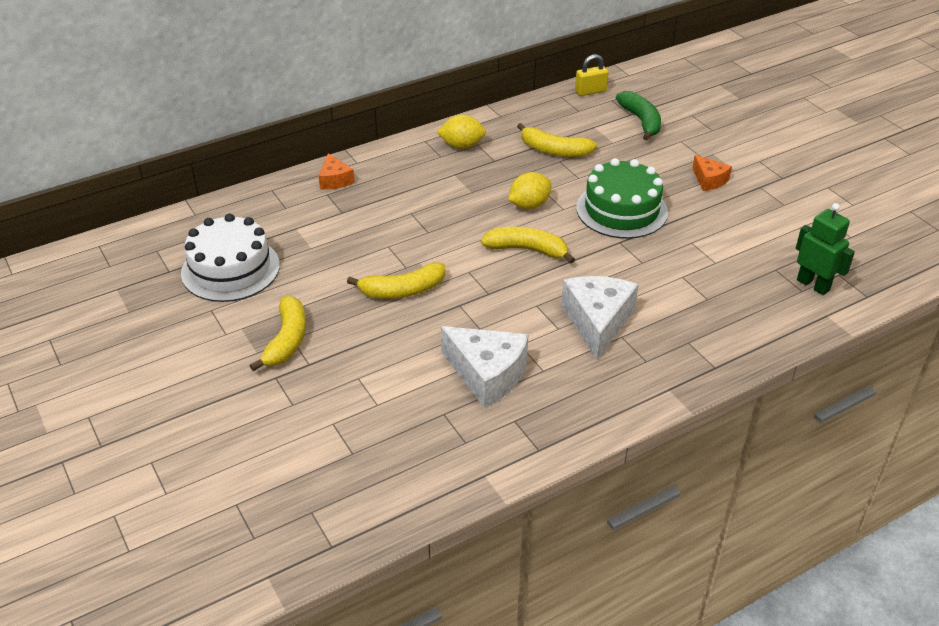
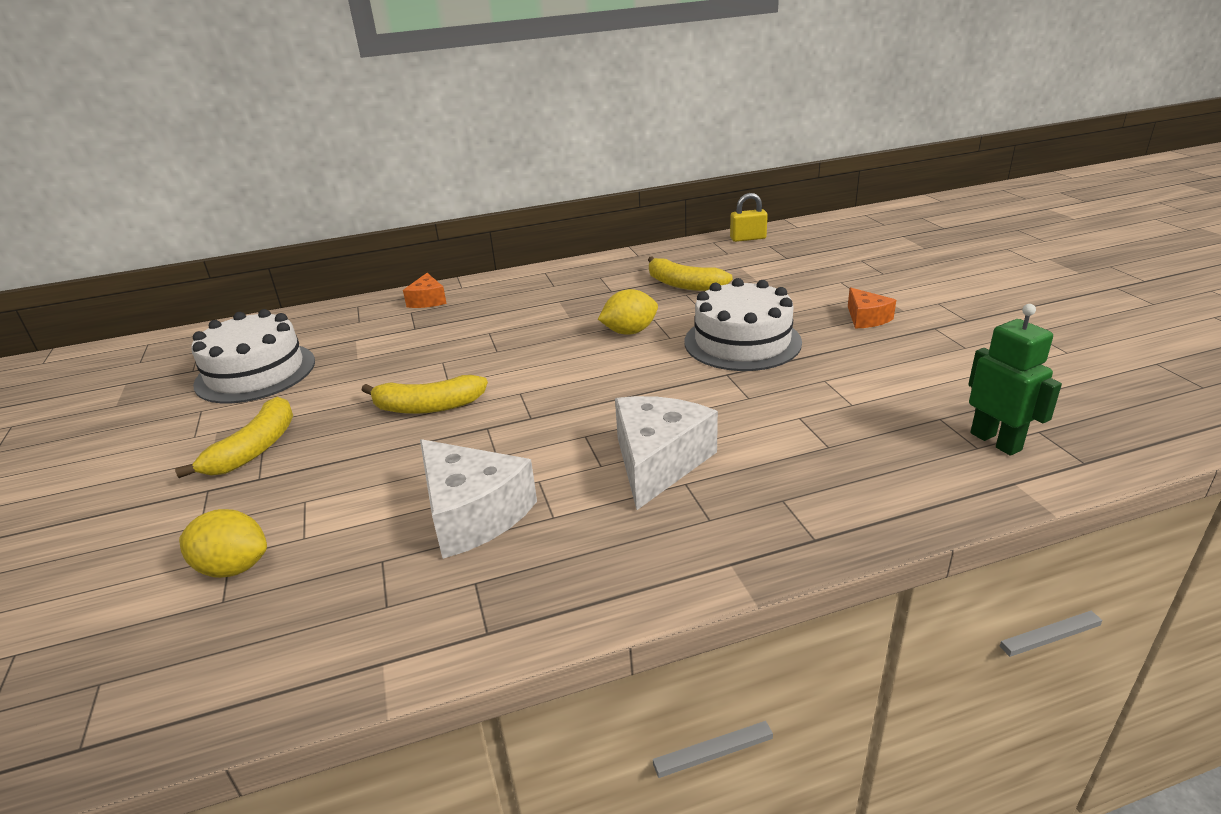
camera: 15 degrees right, 10 degrees down
(462, 146) = (582, 277): yellow lemon -> yellow lemon (233, 567)
(527, 250) = (604, 375): yellow banana -> none
(621, 210) = (742, 342): green cake -> white cake
(641, 121) = (797, 263): green banana -> none

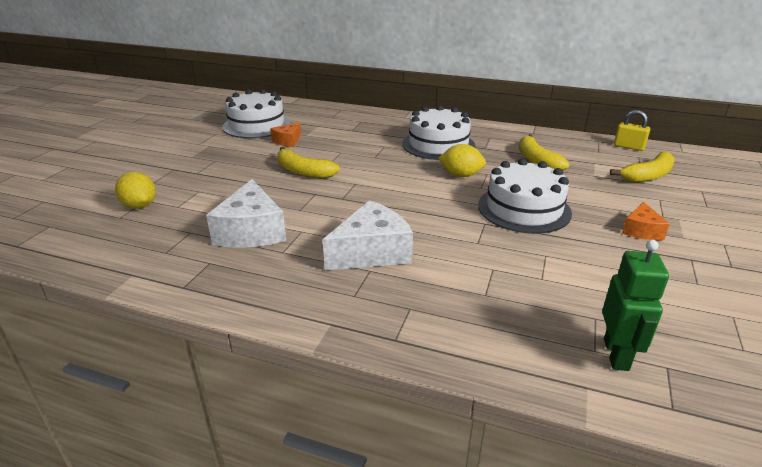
camera: 35 degrees right, 0 degrees up
(254, 449) = (211, 159): yellow banana -> yellow banana (647, 176)
(427, 300) = (377, 118): orange cheese -> orange cheese (288, 141)
(554, 306) = (438, 144): none -> white cake

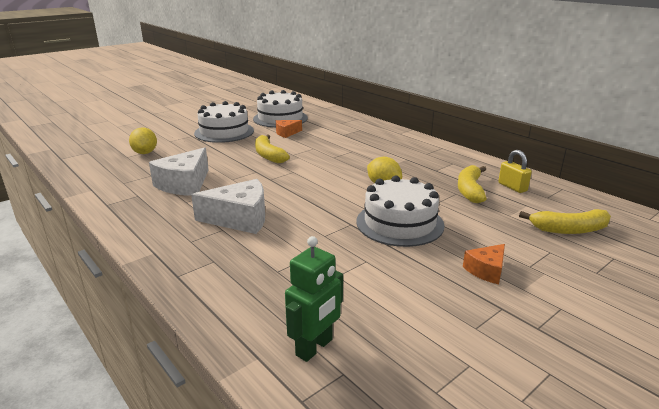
camera: 30 degrees right, 5 degrees down
(438, 144) = (398, 159): white cake -> white cake (224, 132)
(628, 147) = (588, 201): yellow padlock -> yellow padlock (512, 187)

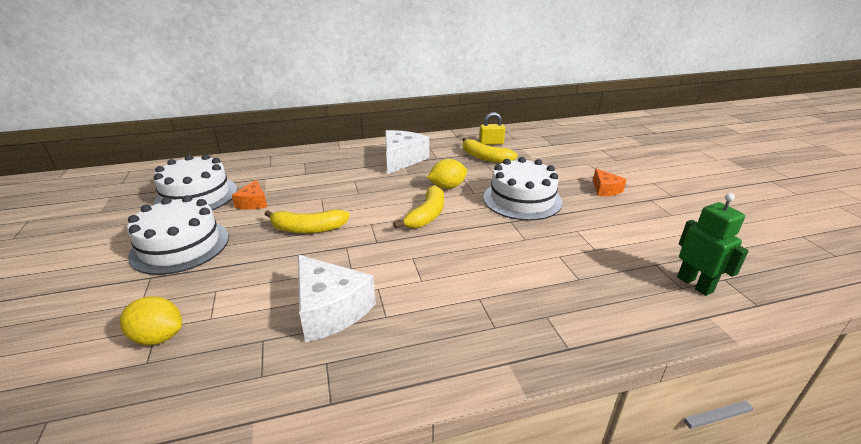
camera: 65 degrees left, 5 degrees up
(240, 218) = (461, 281): white cheese -> white cheese (402, 159)
(569, 229) = (563, 148): yellow banana -> yellow banana (427, 215)

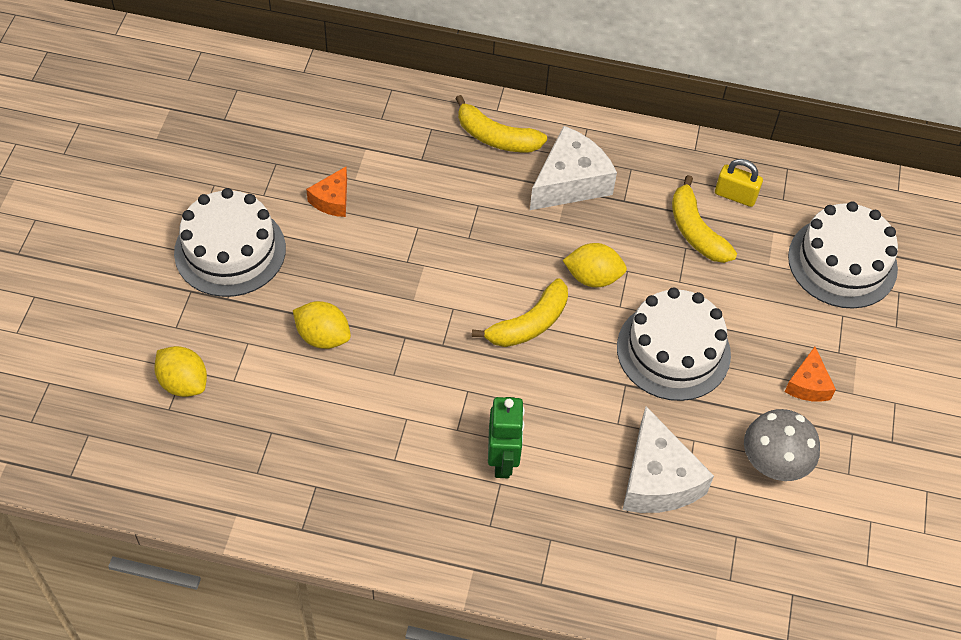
camera: 25 degrees right, 25 degrees up
(196, 196) = (270, 153): white cake -> white cake (842, 262)
(281, 266) = (323, 337): none -> yellow lemon
(308, 229) = (376, 284): yellow banana -> yellow banana (496, 137)
(330, 309) = (346, 424): white cheese -> white cheese (657, 479)
(631, 225) = (773, 464): none -> grey mushroom
(695, 284) = (749, 583): green robot -> green robot (503, 461)

